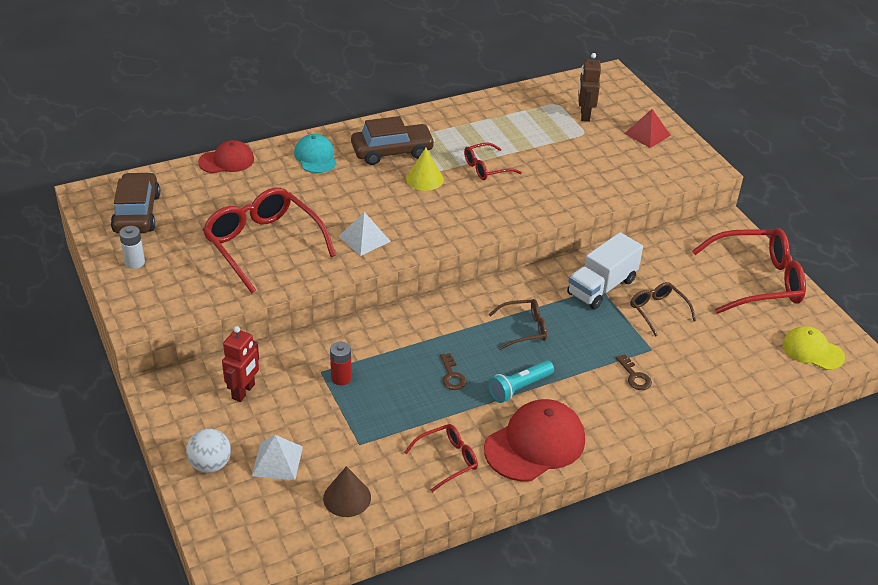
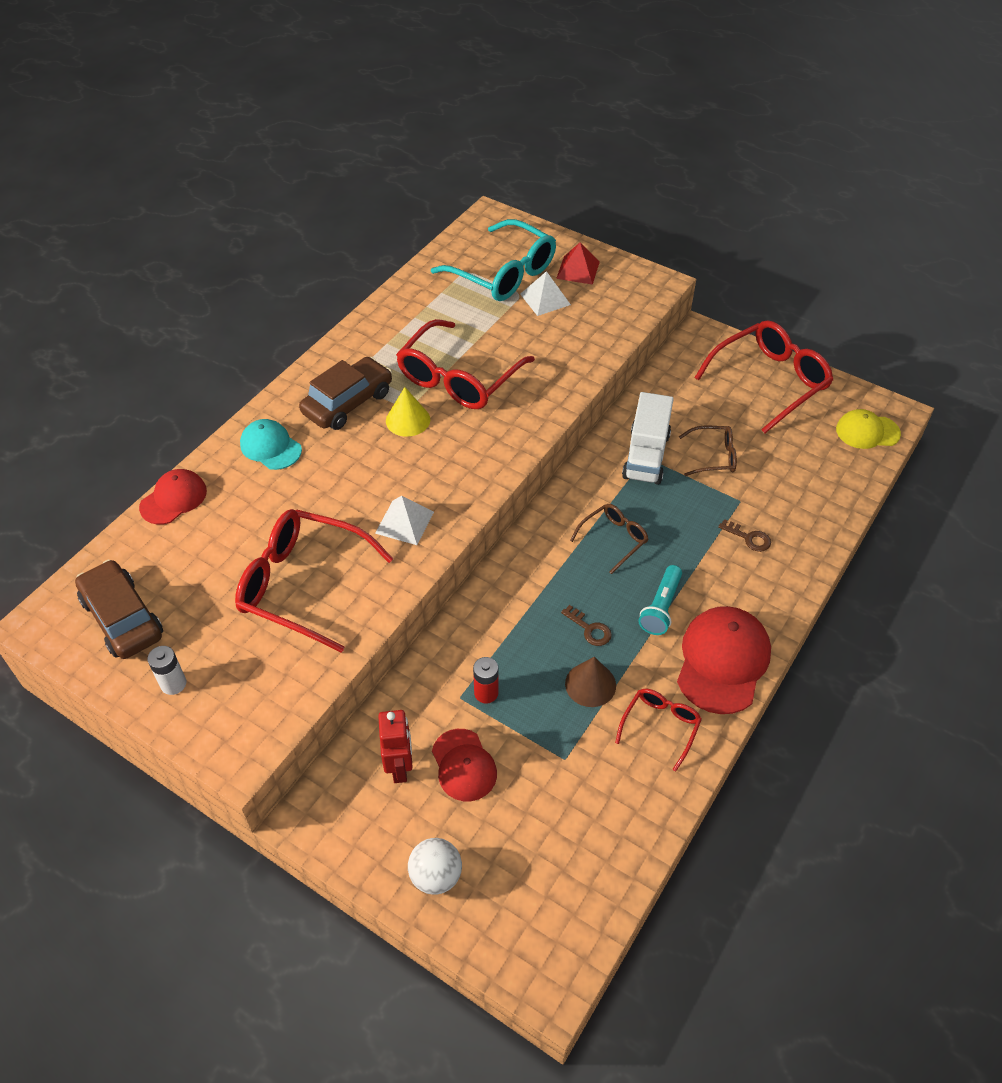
camera: 30 degrees left, 10 degrees up
(277, 461) = (501, 828): white pyramid -> white pyramid (545, 299)
(286, 412) = (464, 765): none -> red cap
(347, 497) = (602, 828): brown cone -> brown cone (590, 684)
(486, 168) = (458, 378): red glasses -> red glasses, size x1.93
(584, 115) = (503, 274): brown robot -> turquoise glasses
(658, 311) = (713, 456): brown glasses -> brown glasses turned 150 degrees clockwise

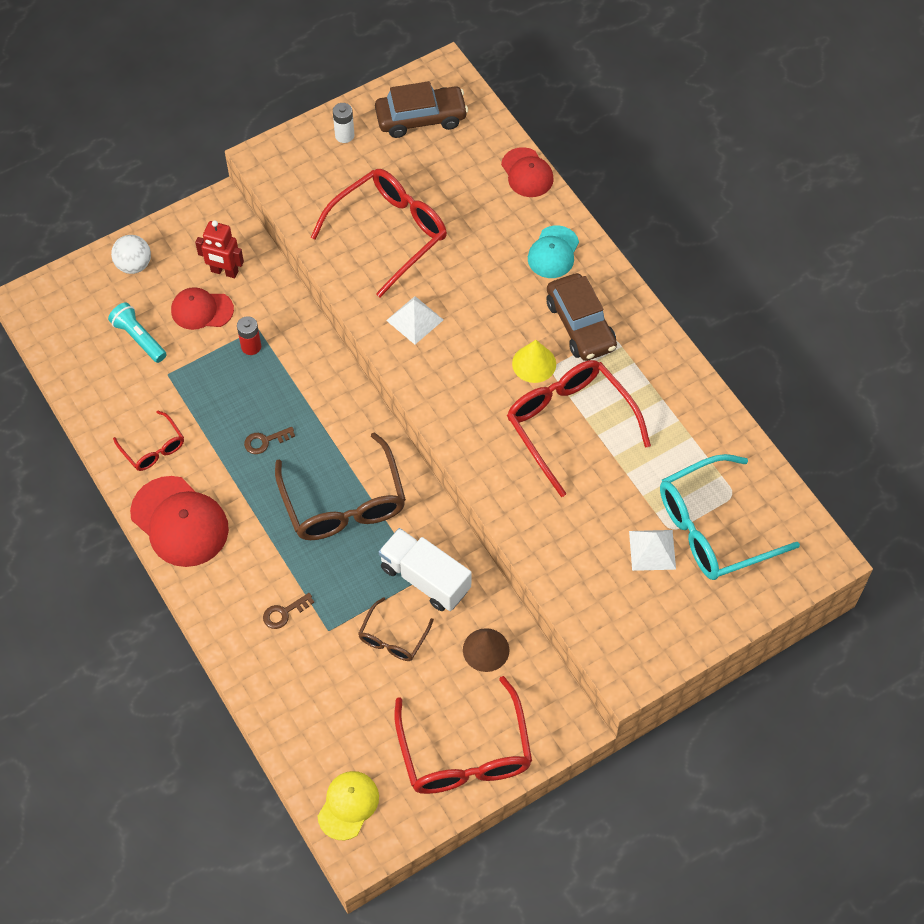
camera: 115 degrees right, 10 degrees up
(270, 447) = (553, 252): turquoise cap -> turquoise cap turned 135 degrees clockwise
(578, 270) = (687, 604): red pyramid -> none
(590, 684) = (216, 418): brown cone -> brown cone (486, 650)
(613, 539) = (343, 502): brown glasses -> brown glasses, size x1.93
(661, 607) = (255, 503): turquoise flashlight -> turquoise flashlight (139, 338)

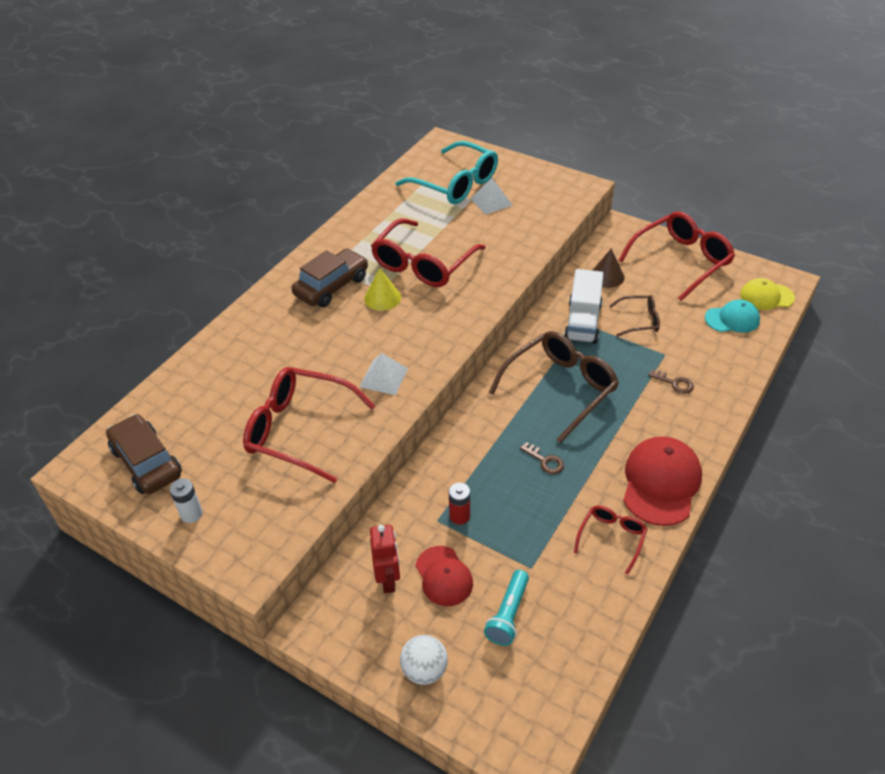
camera: 115 degrees left, 15 degrees down
(527, 173) = (188, 366): red cap -> none
(553, 252) = (268, 323): turquoise cap -> turquoise cap (732, 319)

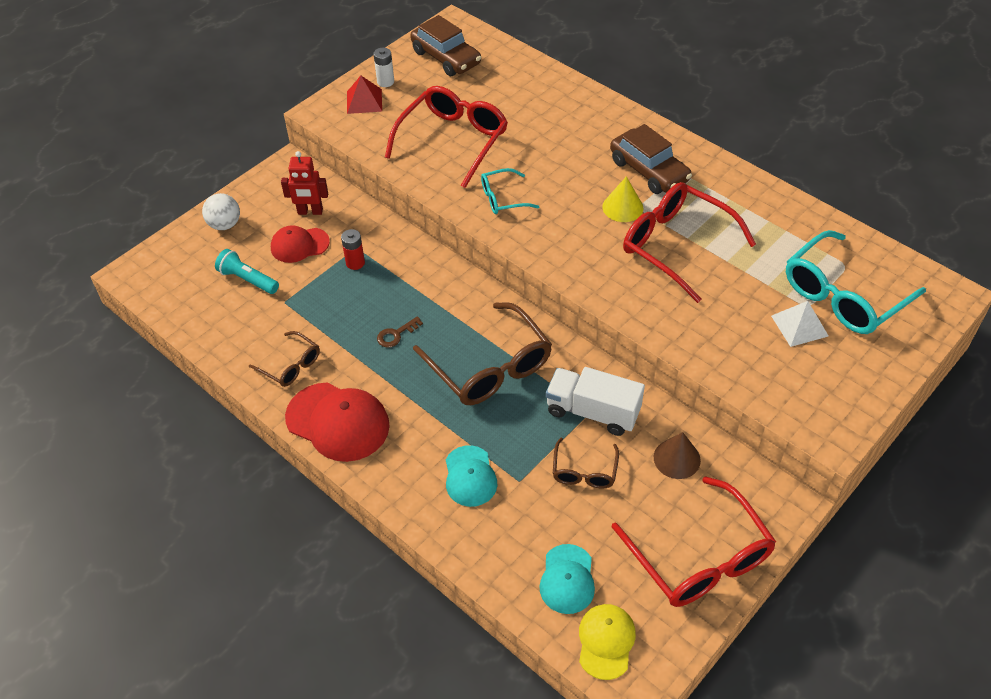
camera: 100 degrees right, 5 degrees up
(146, 462) = (446, 57): brown car -> brown car turned 75 degrees clockwise
(230, 528) = (364, 101): none -> red pyramid
(383, 377) = (503, 198): white pyramid -> turquoise glasses
(611, 538) = (291, 365): red glasses -> brown glasses
(674, 383) = (470, 476): brown key -> turquoise cap

